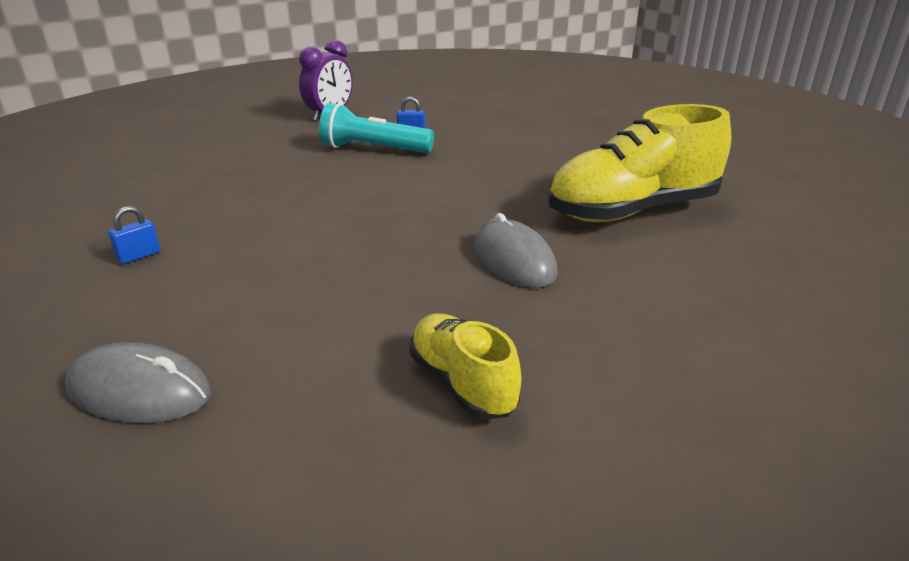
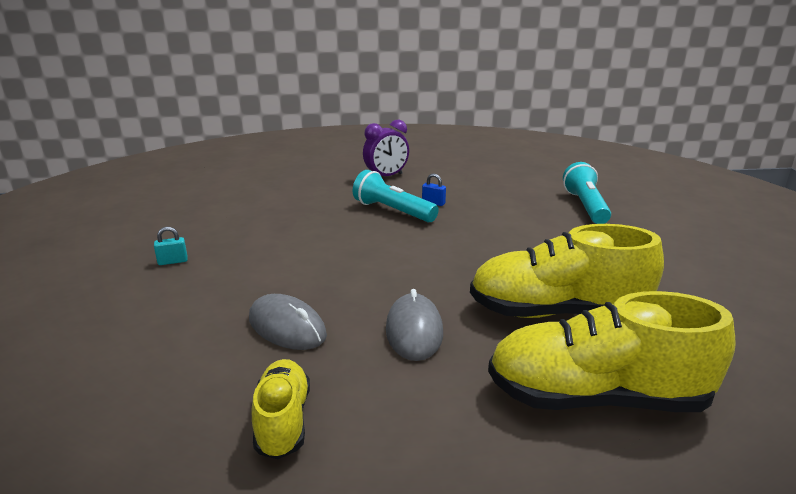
camera: 25 degrees right, 5 degrees down
(139, 256) = (173, 261): blue padlock -> turquoise padlock
(139, 390) = (93, 357): grey mouse -> grey mouse (287, 327)
(568, 112) = (585, 206): none -> turquoise flashlight
(732, 274) = (595, 397): none -> yellow shoe

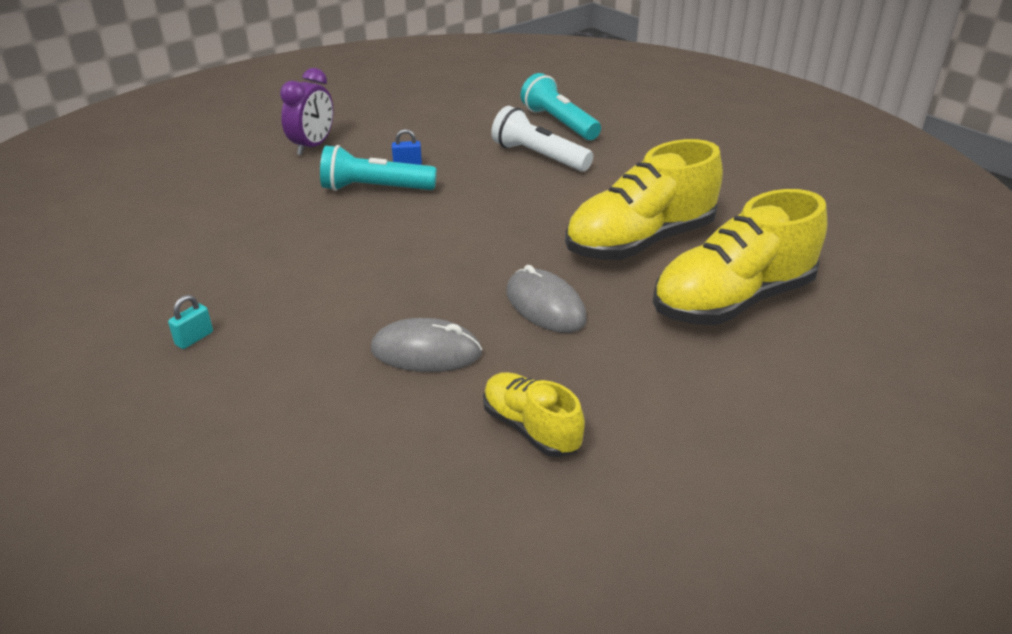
camera: 35 degrees left, 10 degrees up
(540, 224) = (539, 156): none -> white flashlight

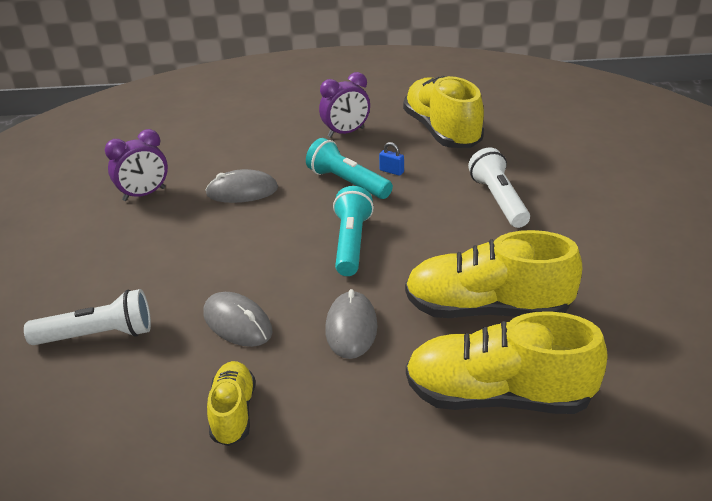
camera: 40 degrees right, 0 degrees up
(136, 280) = (144, 194): none -> purple clock
(194, 338) = (130, 248): turquoise padlock -> none
(264, 234) = (242, 191): none -> grey mouse
(274, 437) = (98, 335): none -> white flashlight
(413, 117) = (442, 131): none -> yellow shoe
(559, 123) = (553, 175): turquoise flashlight -> turquoise flashlight (351, 243)

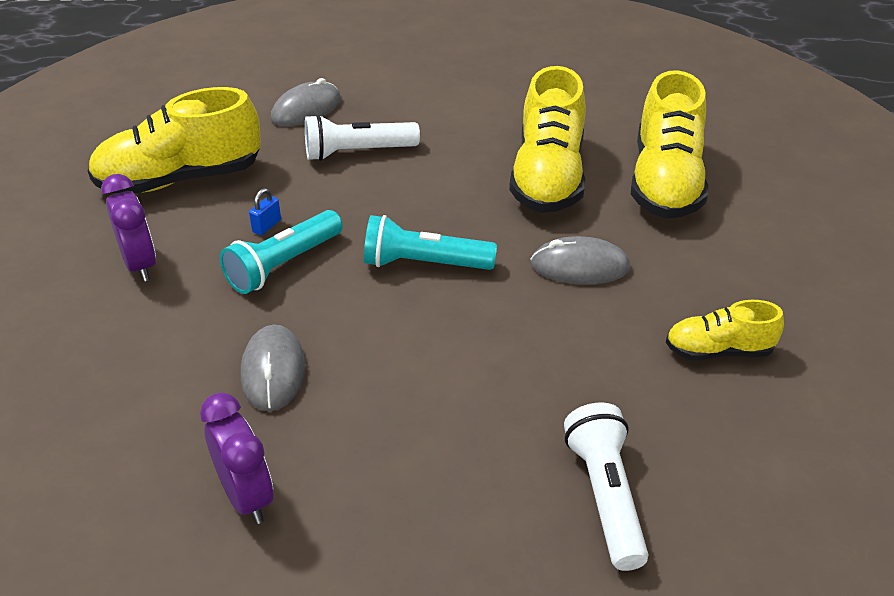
camera: 90 degrees left, 5 degrees up
(237, 323) = (575, 357): grey mouse -> grey mouse (306, 109)

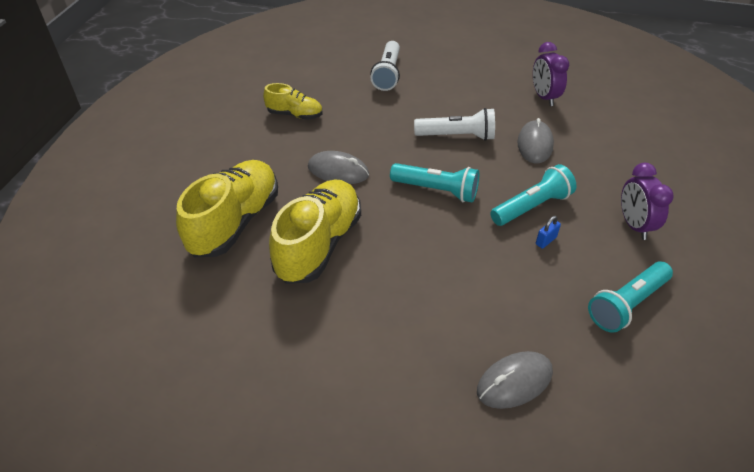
camera: 165 degrees left, 5 degrees up
(180, 179) = (627, 304): yellow shoe -> turquoise flashlight
(357, 152) = (468, 305): white flashlight -> white flashlight (457, 136)

